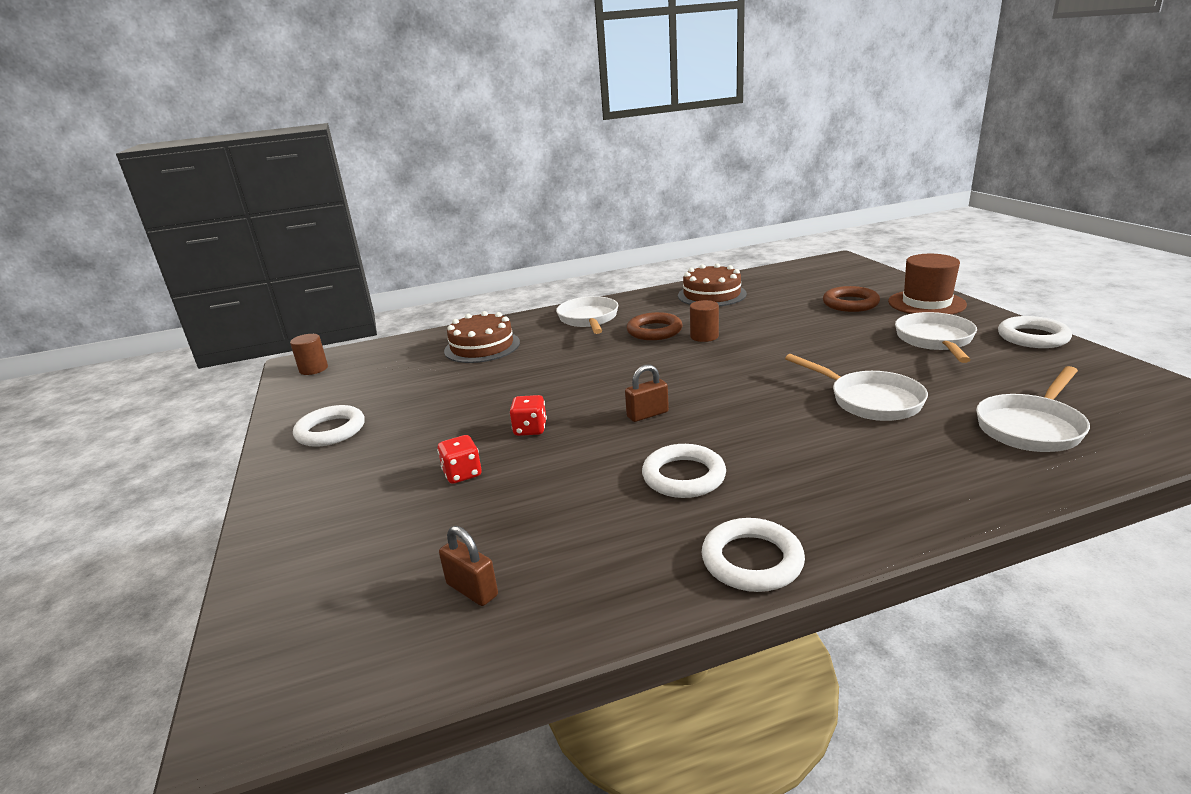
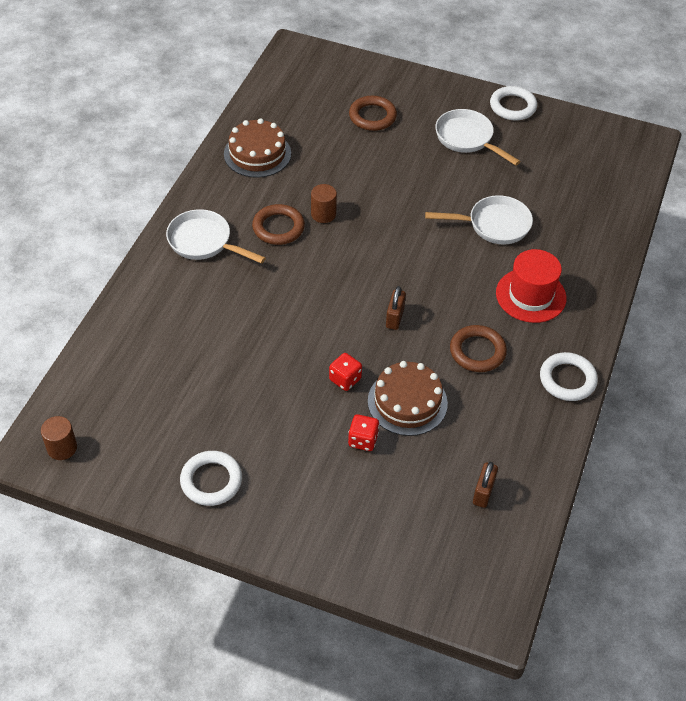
camera: 55 degrees left, 25 degrees up
(472, 590) = (483, 492): brown padlock -> brown padlock turned 60 degrees counterclockwise
(482, 346) = (168, 328): brown cake -> brown cake (407, 402)
(683, 476) = (477, 351): white ring -> brown ring
(826, 467) = (531, 295): none -> red hat
(926, 303) = (419, 92): brown hat -> none
(1031, 427) = (582, 201): white pan -> none

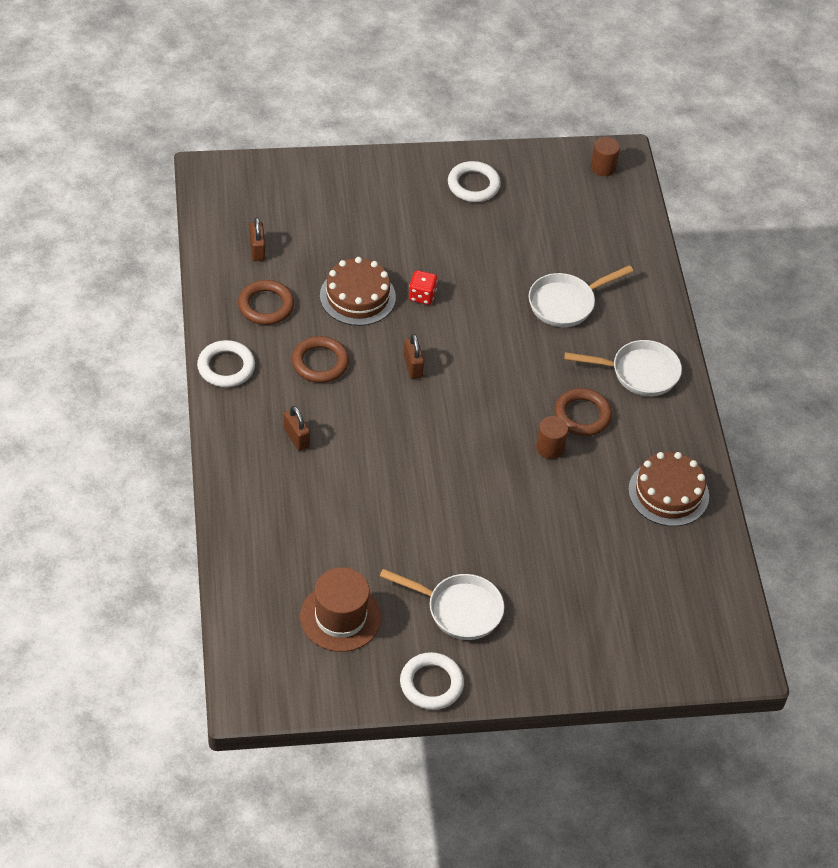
camera: 150 degrees right, 0 degrees up
(363, 440) = (376, 254): red dice -> none
(372, 116) = (583, 597): brown ring -> brown ring (266, 306)
(494, 225) = (371, 504): white pan -> white pan (566, 303)
(531, 295) = (296, 438): red hat -> brown padlock
(557, 163) = (340, 617): none -> brown hat

